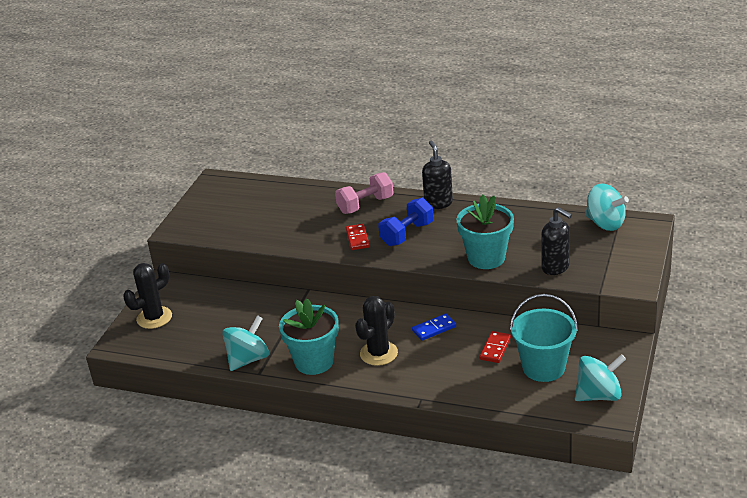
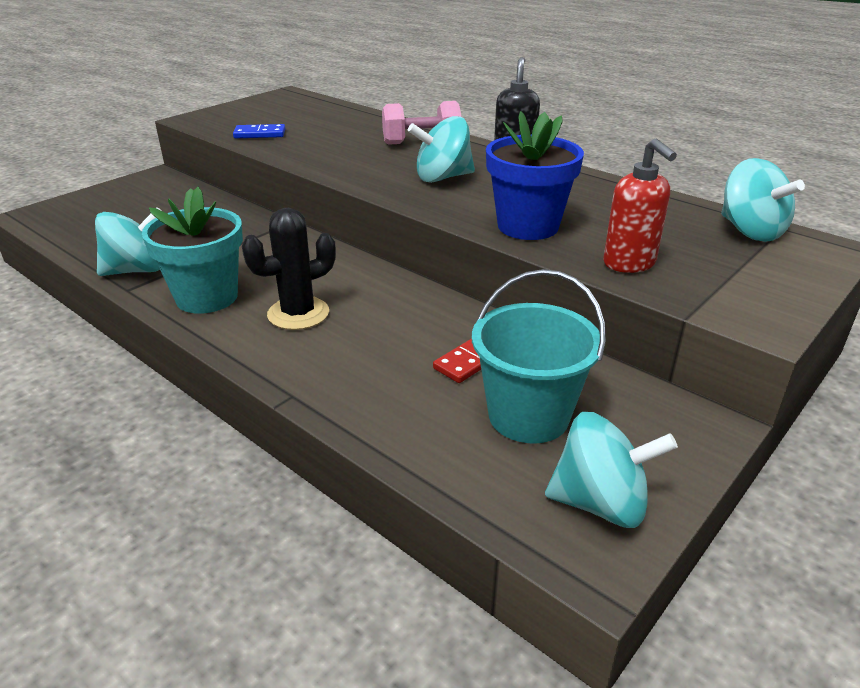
camera: 20 degrees right, 0 degrees up
(154, 318) = (101, 202): black cactus -> none
(357, 238) = (376, 168): red domino -> none
(407, 234) = (442, 177): blue dumbbell -> turquoise spinning top
(434, 329) = (404, 307): blue domino -> blue domino (260, 134)
(486, 258) = (528, 226): turquoise flower pot -> blue flower pot
(555, 267) = (629, 264): black soap dispenser -> red soap dispenser

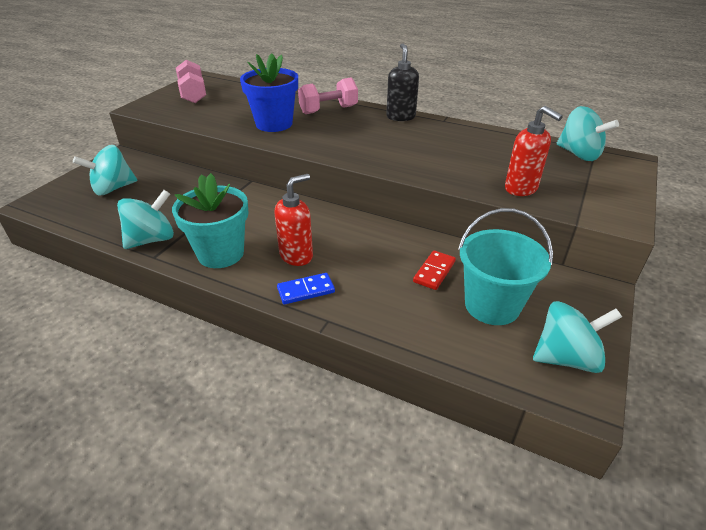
camera: 15 degrees left, 5 degrees up
(260, 134) = (203, 115): blue domino -> blue domino (306, 290)
(264, 110) = (193, 94): none -> pink dumbbell
(298, 313) = (296, 256): black cactus -> red soap dispenser
(442, 177) = (361, 137): turquoise spinning top -> turquoise spinning top (113, 188)
(528, 226) = (441, 169): blue flower pot -> blue flower pot (274, 124)

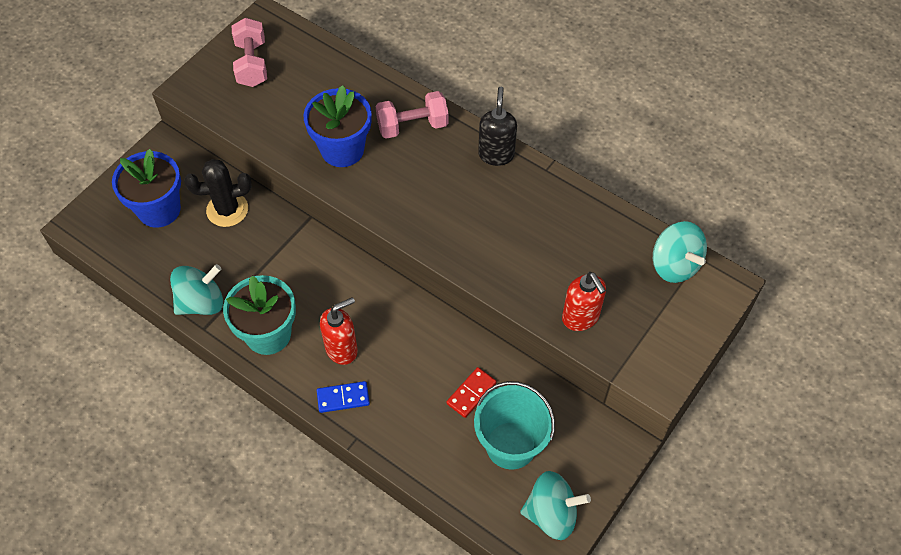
camera: 10 degrees right, 20 degrees up
(113, 188) = (159, 209): turquoise spinning top -> blue flower pot
(176, 183) = (227, 210): none -> black cactus

